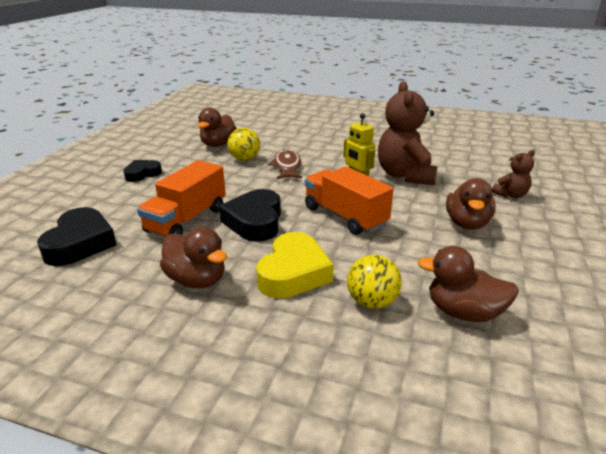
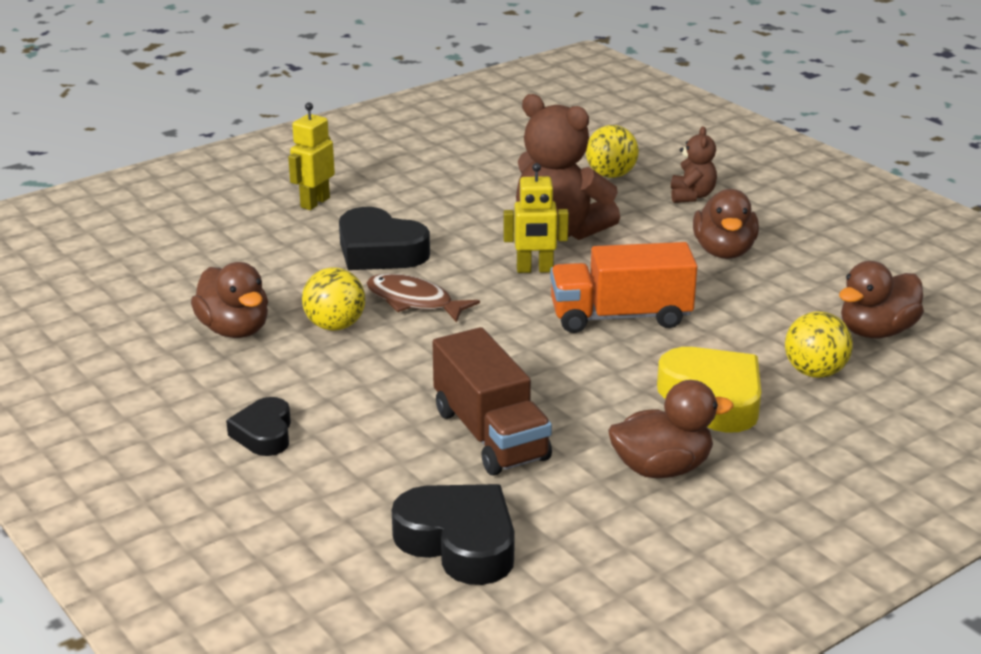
camera: 55 degrees left, 0 degrees up
(186, 220) = (490, 434): orange truck -> brown truck
(255, 222) = (559, 383): black heart -> black heart (379, 251)
(340, 125) = (314, 202): none -> yellow robot
(467, 223) = (724, 251): brown duck -> brown duck turned 45 degrees clockwise
(487, 169) = (611, 175): none -> yellow ball

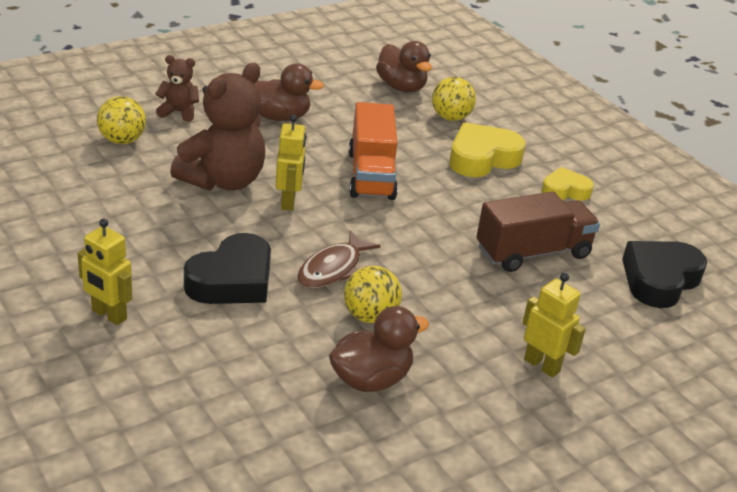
camera: 90 degrees left, 5 degrees up
(264, 434) = (542, 365): black heart -> yellow robot
(662, 468) = (565, 190): brown duck -> yellow heart

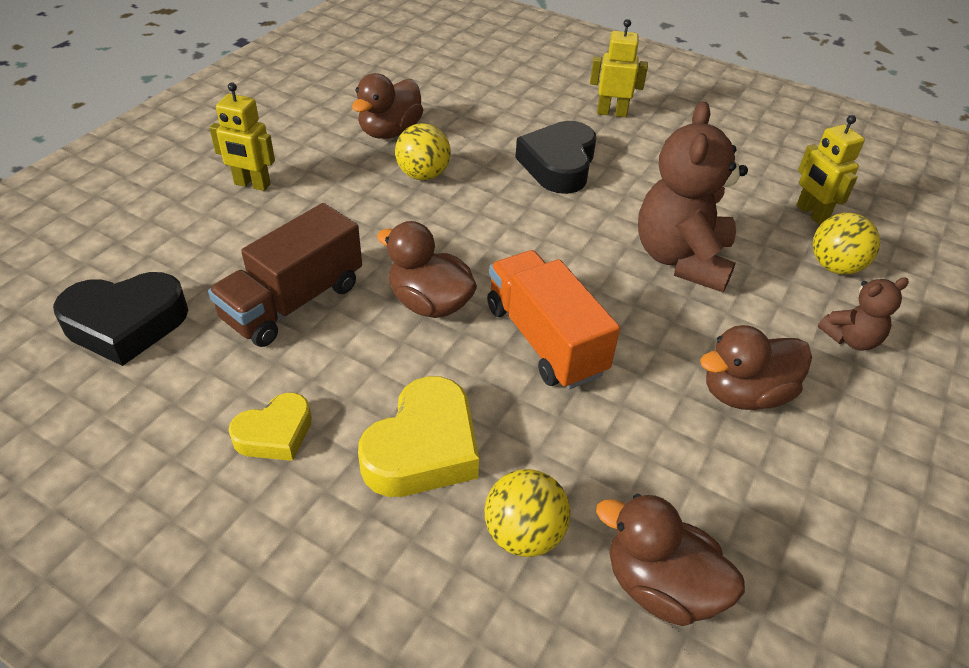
camera: 155 degrees right, 10 degrees up
(288, 202) = (594, 260): yellow robot -> yellow robot (811, 213)
(333, 269) = (487, 204): brown fish -> none
(433, 219) = (429, 303): none -> brown duck
(659, 280) = (126, 324): black heart -> black heart turned 60 degrees clockwise

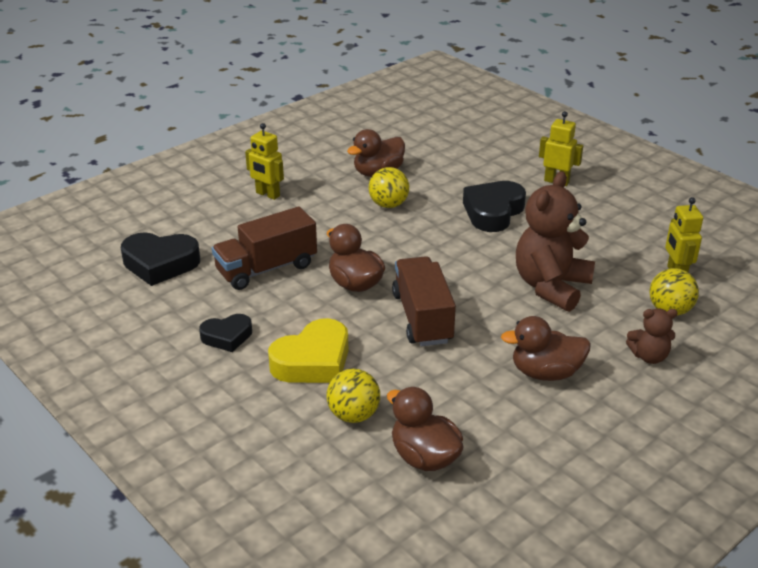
camera: 20 degrees right, 10 degrees down
(275, 434) = (227, 337): yellow heart -> black heart
(545, 339) = (422, 318): orange truck -> brown truck

